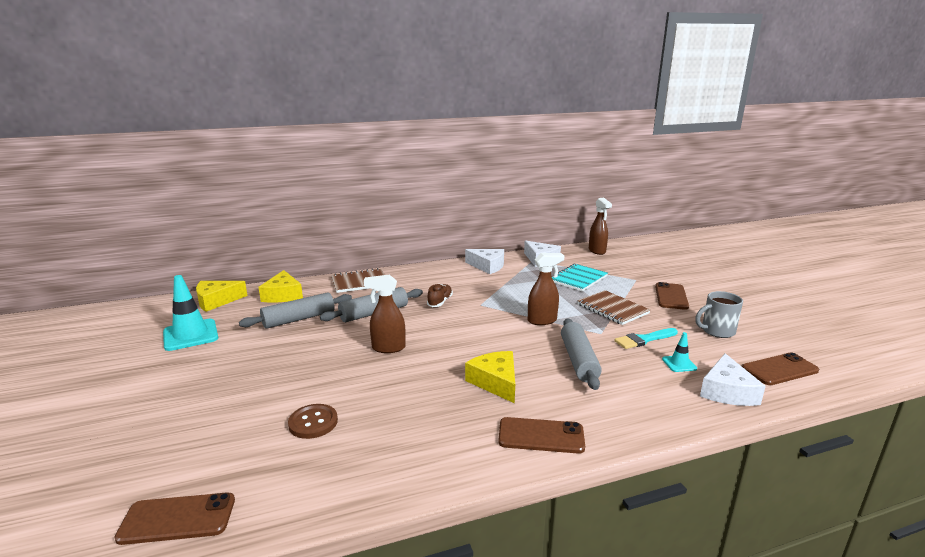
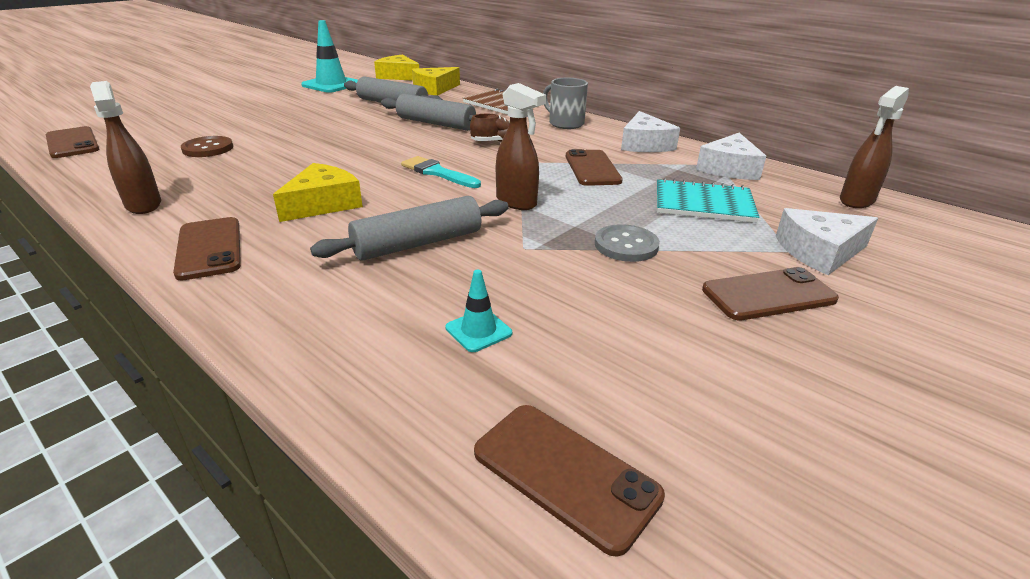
camera: 60 degrees right, 10 degrees up
(388, 348) = (363, 144): brown spray bottle -> brown spray bottle (143, 204)
(511, 289) = (592, 168): none -> brown phone
(612, 309) = (626, 245): brown notebook -> grey button
(644, 339) = (540, 286): turquoise brush -> turquoise brush (438, 173)
(716, 331) = (669, 365): grey mug -> grey mug (565, 123)
(727, 391) = (409, 395): white cheese -> white cheese (819, 252)

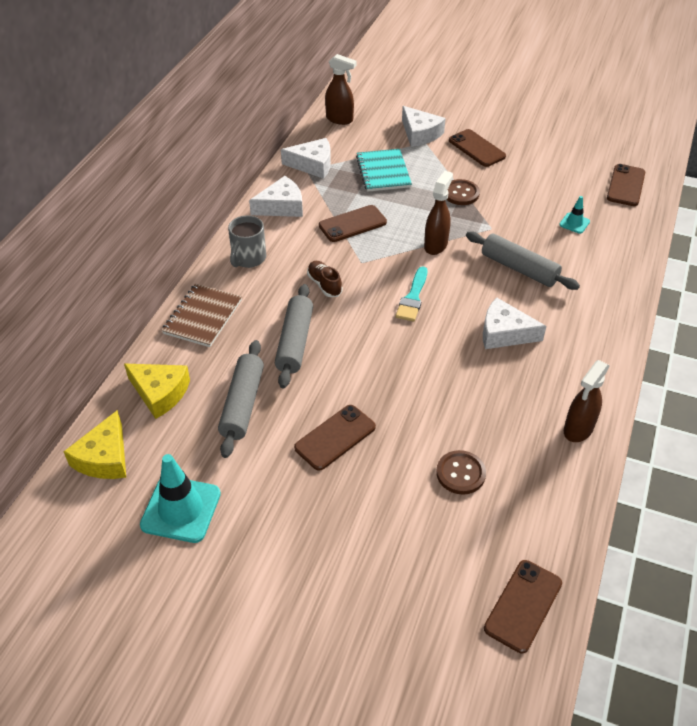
camera: 110 degrees left, 15 degrees up
(209, 248) = (594, 352): brown phone -> brown phone (335, 437)
(323, 204) = (504, 333): yellow cheese -> white cheese
(626, 245) = (461, 193): grey button -> brown button

